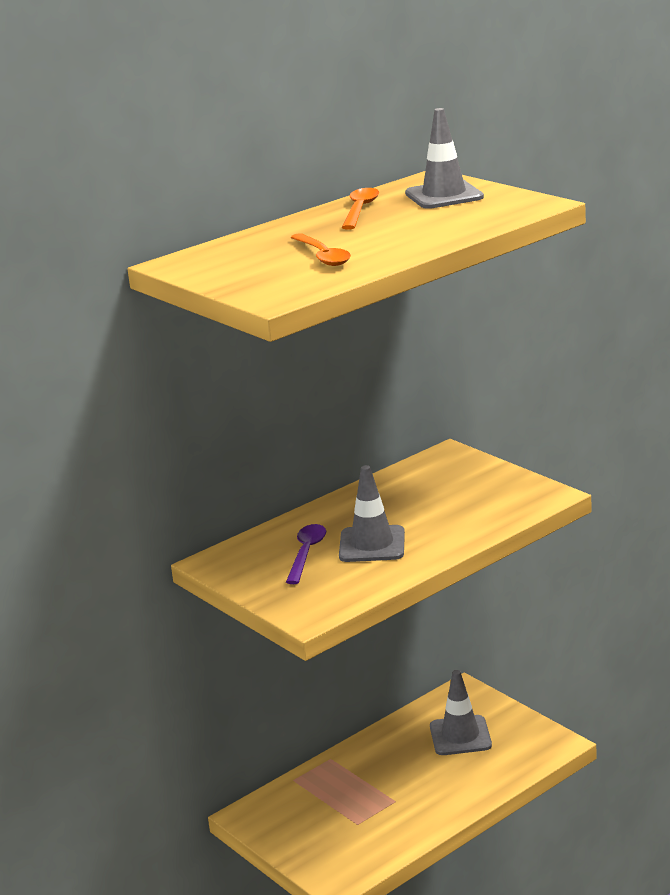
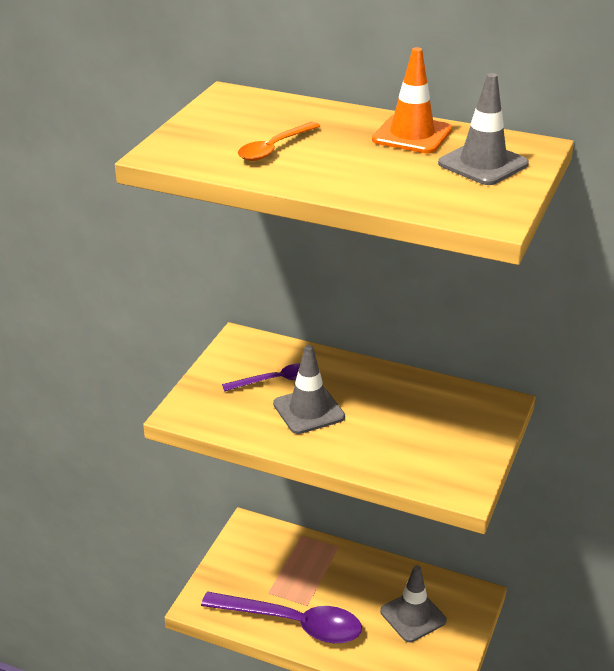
camera: 60 degrees right, 10 degrees up
(360, 210) = (412, 135): orange spoon -> orange traffic cone
(413, 816) = (292, 623): none -> purple spoon

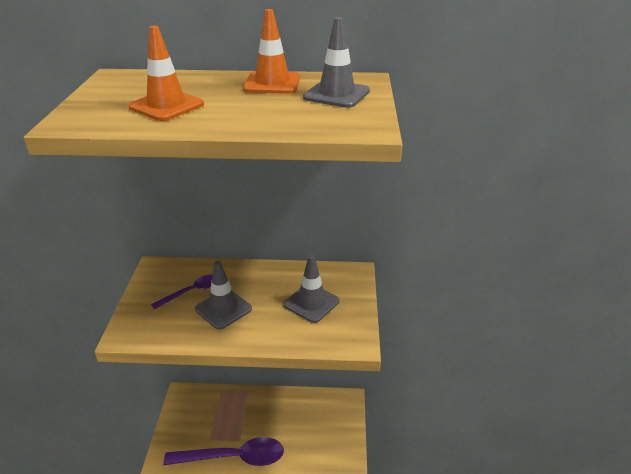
camera: 20 degrees left, 0 degrees up
(274, 148) = (166, 106): orange spoon -> orange traffic cone
(413, 616) = (313, 427): grey traffic cone -> grey traffic cone (311, 303)

